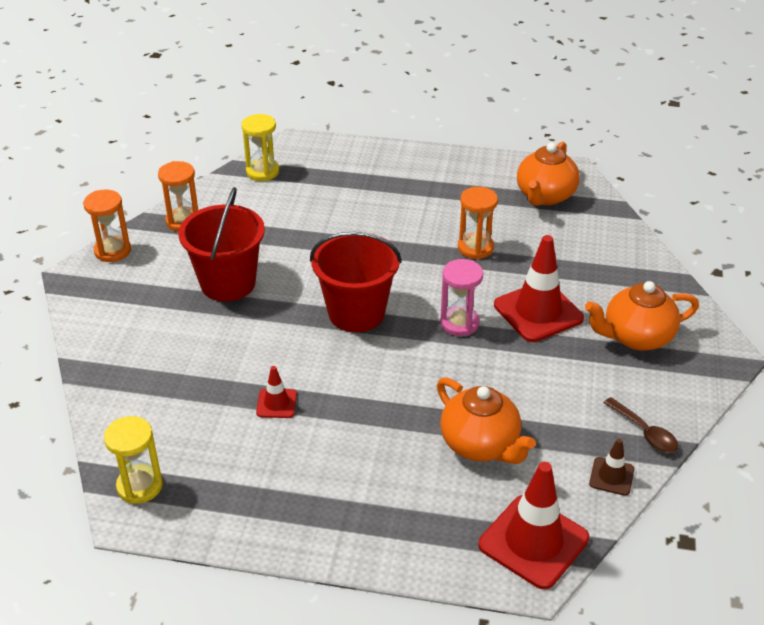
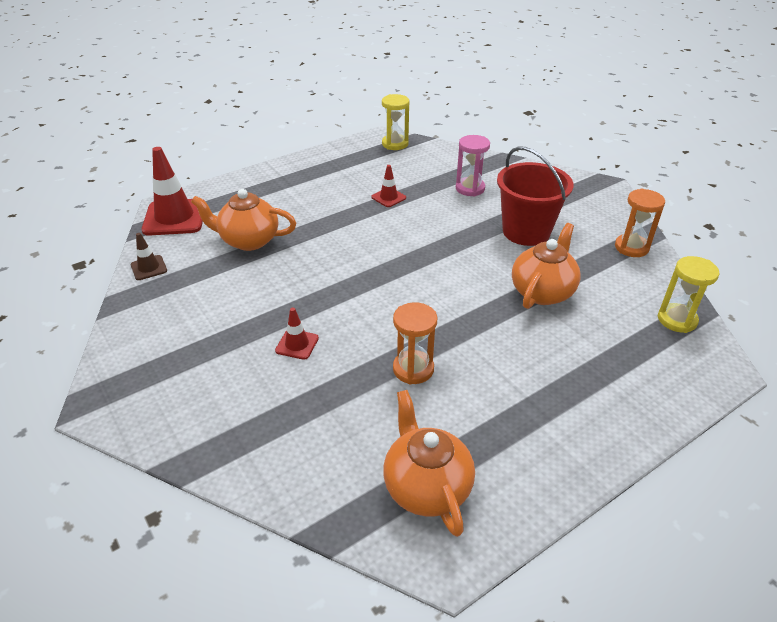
camera: 135 degrees right, 0 degrees up
(112, 251) = (621, 207): orange hourglass -> none
(356, 313) = (422, 263): red bucket -> none
(459, 323) = (345, 299): pink hourglass -> pink hourglass (470, 188)
(538, 312) = (297, 344): red traffic cone -> red traffic cone, size x0.49
(636, 337) = (195, 373): orange teapot -> orange teapot (542, 292)
(645, 432) = (141, 304): brown spoon -> none

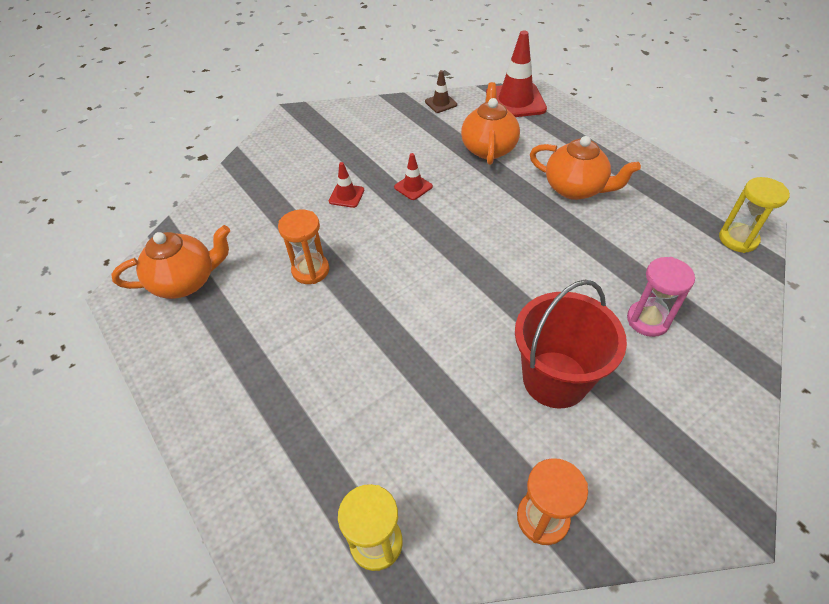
camera: 90 degrees right, 10 degrees up
(388, 197) = (597, 240): red traffic cone -> red traffic cone (413, 187)
(542, 292) = (427, 385): orange teapot -> orange teapot (575, 189)

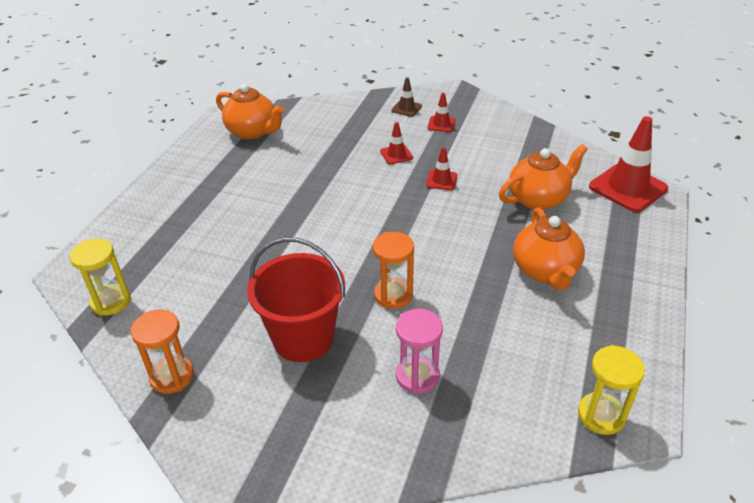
camera: 55 degrees right, 10 degrees down
(310, 270) = (307, 174): orange hourglass -> orange hourglass (393, 295)
(332, 148) = (441, 124): none -> red traffic cone
(441, 103) = (566, 149): brown traffic cone -> brown traffic cone (406, 108)

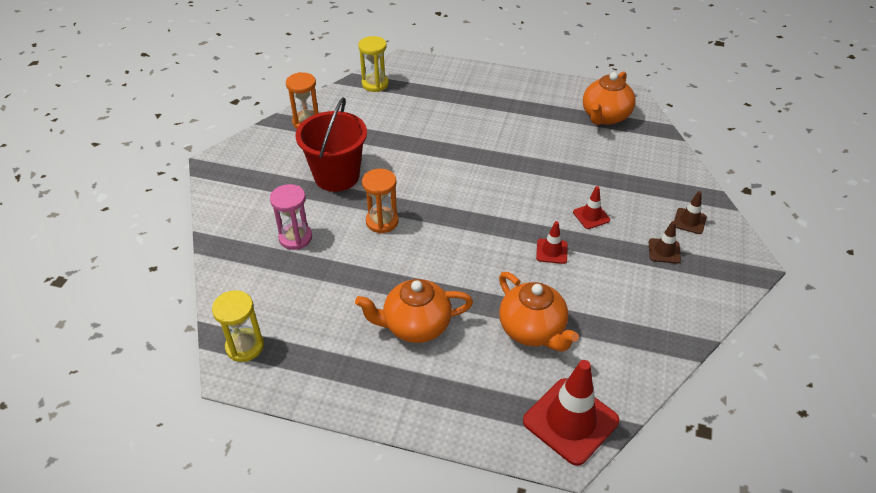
camera: 85 degrees right, 5 degrees up
(441, 124) = (664, 251): red traffic cone -> brown traffic cone

